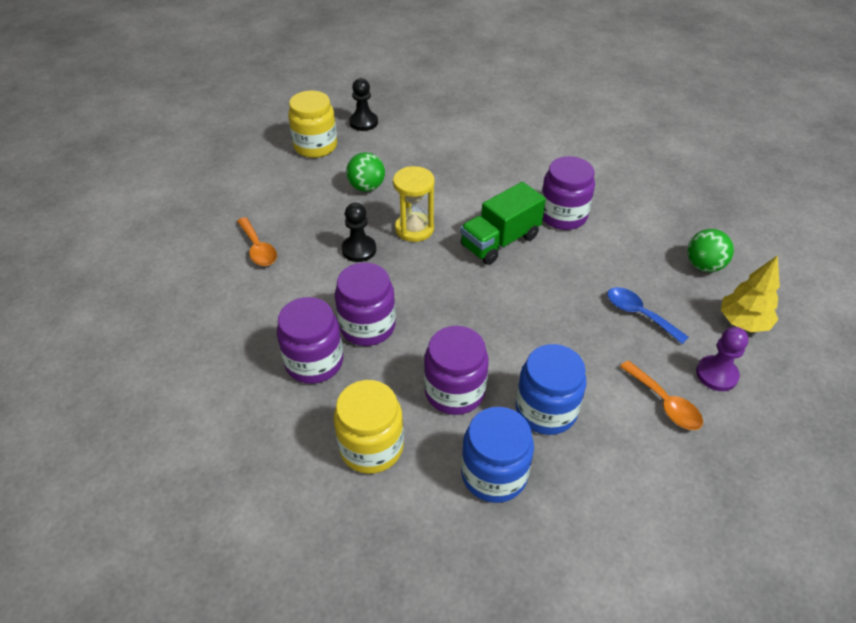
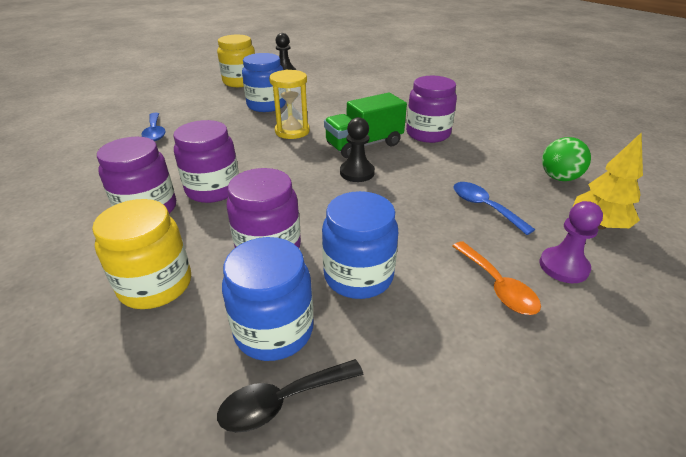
camera: 10 degrees right, 10 degrees down
(258, 248) = (155, 132): orange spoon -> blue spoon
(359, 250) = (237, 139): black pawn -> black pawn (357, 172)
(366, 187) = (266, 105): green ball -> blue jar
(524, 532) = (282, 401): none -> black spoon

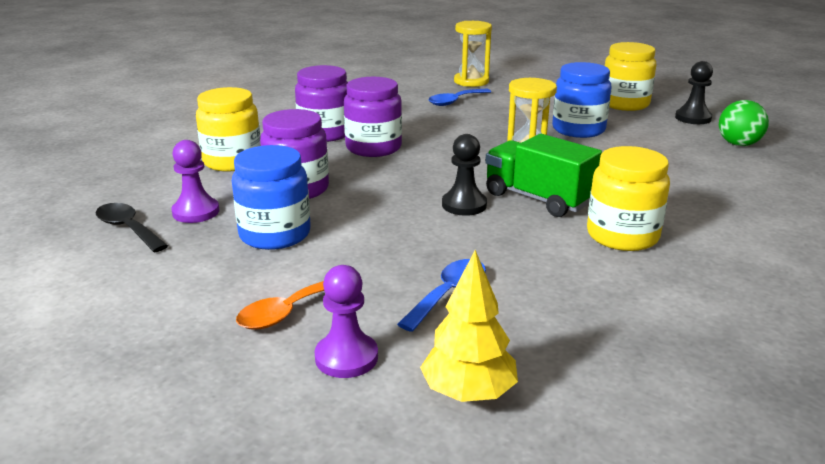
camera: 70 degrees right, 10 degrees down
(119, 116) = (471, 81): none -> yellow hourglass
(274, 330) = (196, 212): blue jar -> purple pawn
(428, 134) = (622, 236): purple jar -> yellow jar
(559, 178) = (591, 357): green ball -> green ball (738, 144)

